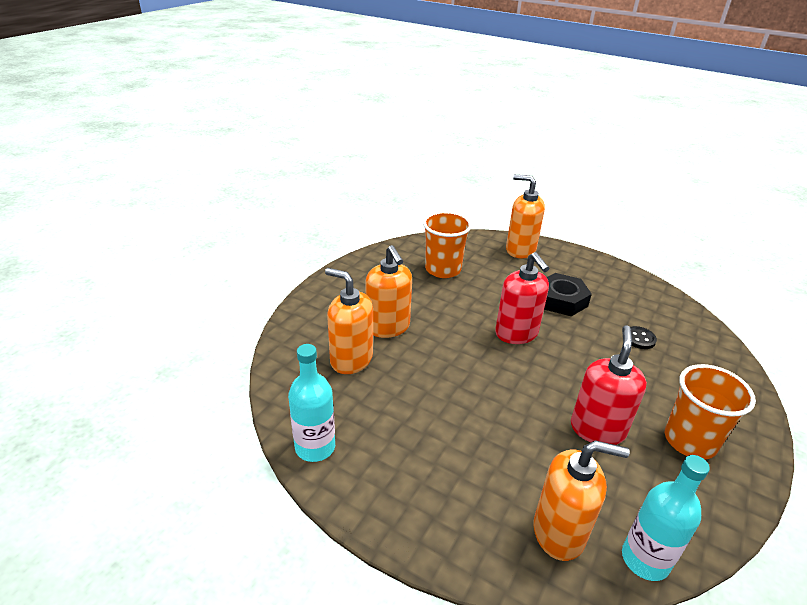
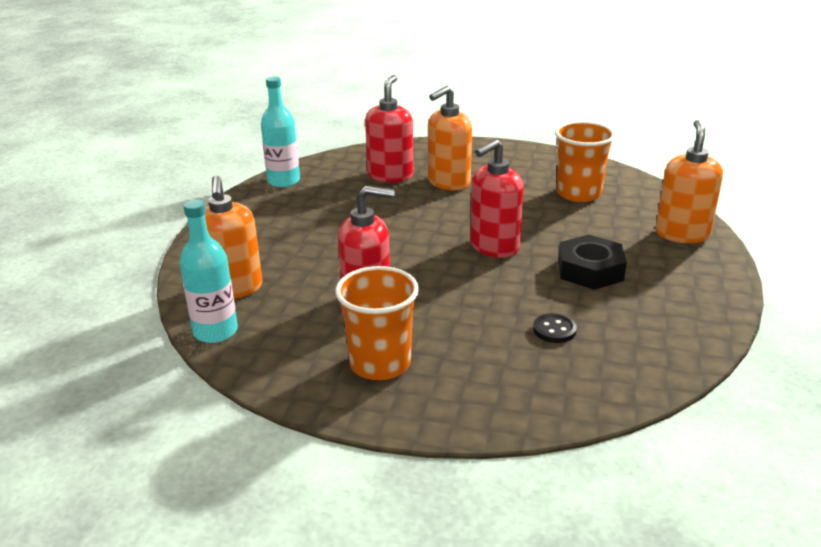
camera: 75 degrees right, 5 degrees down
(351, 359) = (390, 175): orange soap dispenser -> red soap dispenser

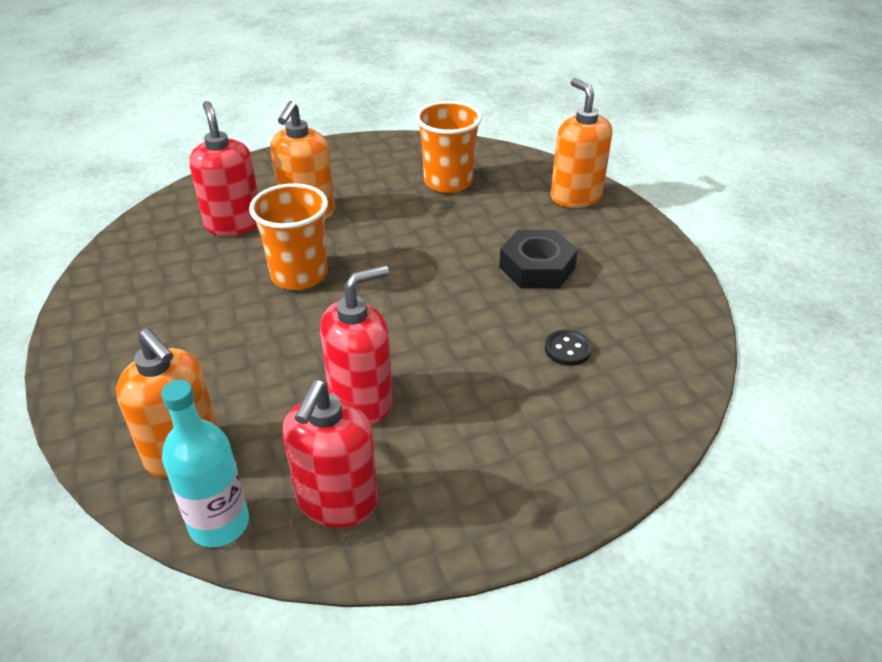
camera: 35 degrees left, 10 degrees up
(283, 181) = (107, 276): turquoise bottle -> none
(380, 364) = (445, 470): orange cup -> orange cup (299, 275)
(494, 247) = (426, 275): red soap dispenser -> red soap dispenser (337, 502)

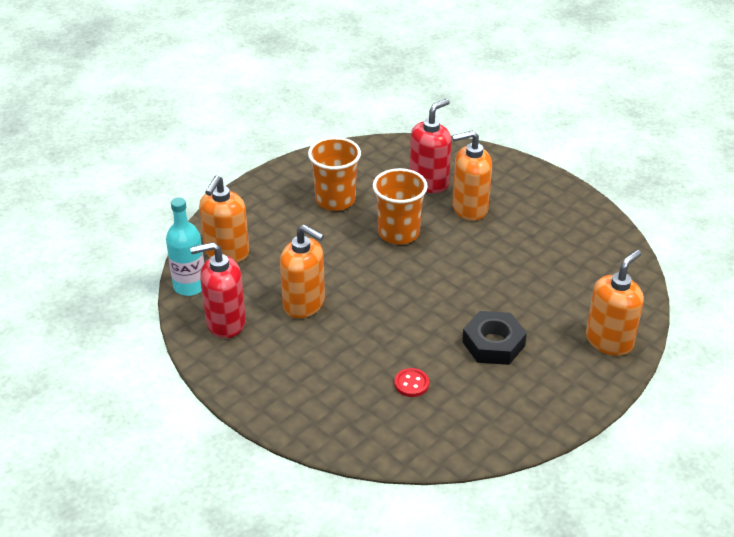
camera: 65 degrees right, 0 degrees up
(361, 400) = (304, 304): red soap dispenser -> orange soap dispenser
(448, 182) = (567, 263): orange cup -> orange cup (335, 200)
(567, 349) = (411, 384): black button -> red button

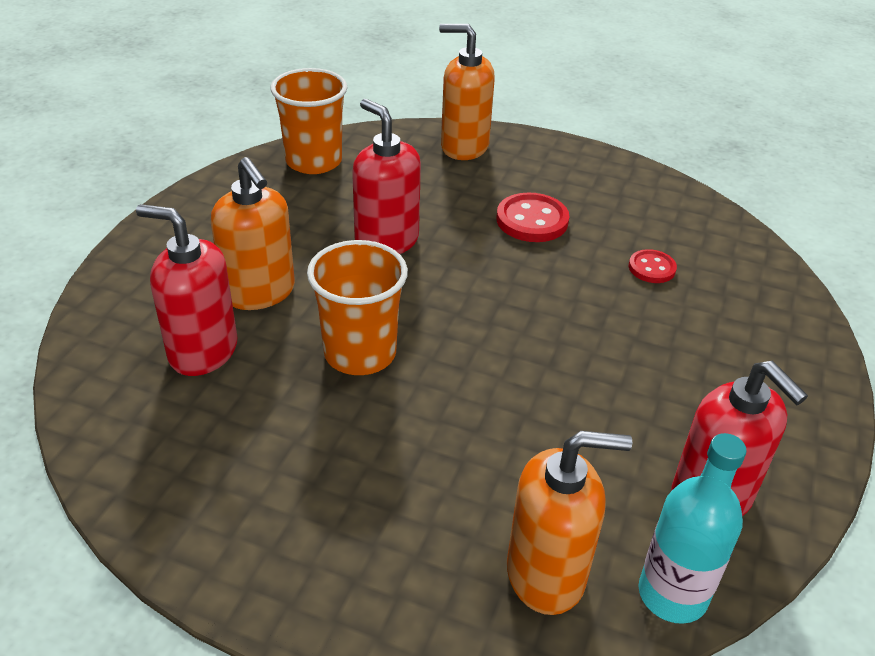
camera: 115 degrees left, 0 degrees up
(304, 304) = (595, 413): orange soap dispenser -> none
(335, 200) = (304, 461): orange cup -> orange cup (314, 161)
(493, 344) = (532, 220): black nut -> red button
(498, 268) = (386, 241): none -> red soap dispenser

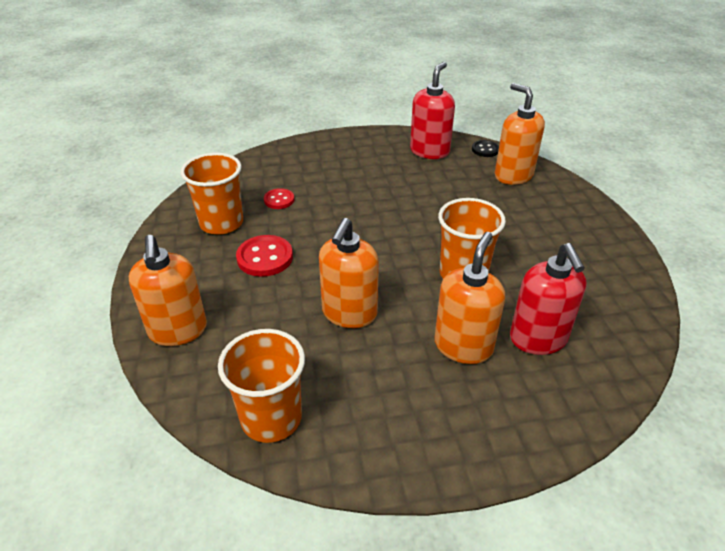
camera: 120 degrees left, 0 degrees up
(386, 241) = (349, 313): red soap dispenser -> orange soap dispenser
(627, 212) = (221, 223): none -> orange cup
(672, 594) = (485, 150): turquoise bottle -> black button

